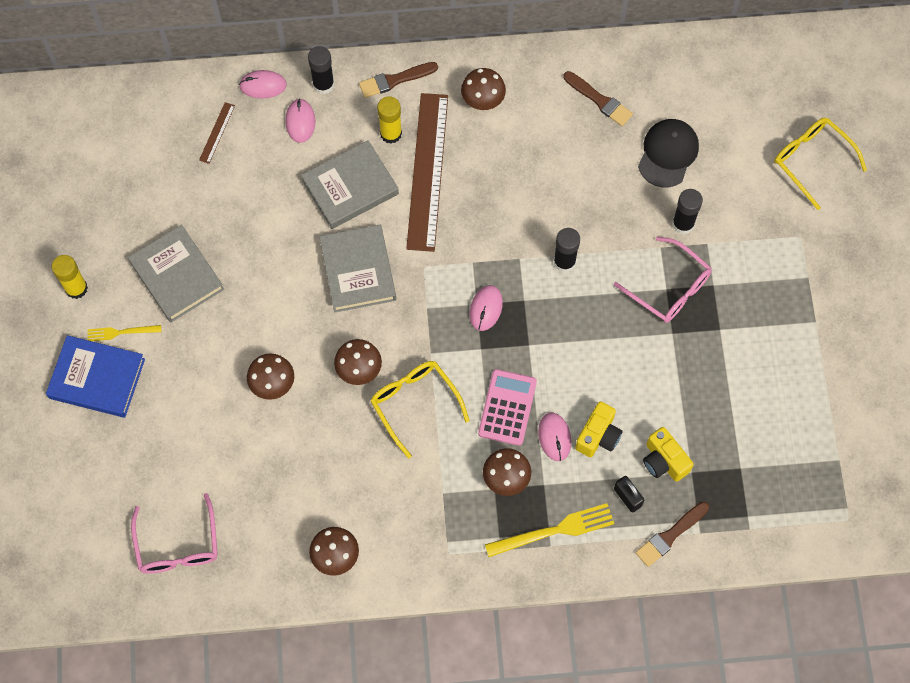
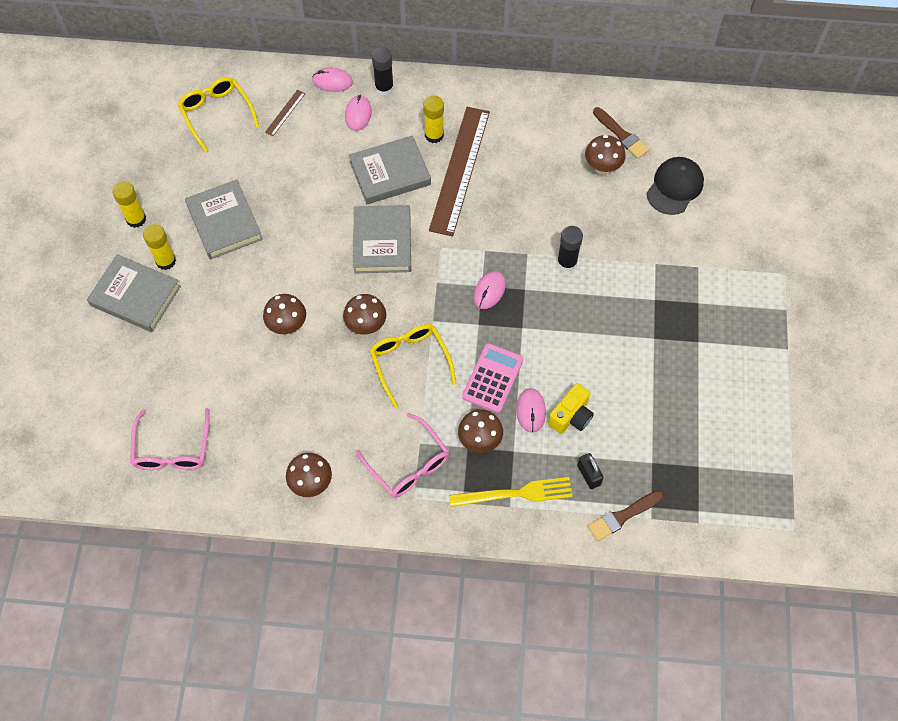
camera: 10 degrees right, 5 degrees down
(97, 378) = (135, 296): blue book -> grey book
(121, 332) = (166, 261): yellow fork -> yellow glue stick
(395, 80) = (446, 93): brown brush -> none
(483, 102) = (519, 121): brown mushroom -> brown mushroom (602, 168)
(664, 461) = (628, 448): yellow camera -> none
(669, 288) = (657, 299): pink glasses -> pink glasses (408, 464)
(683, 224) = (679, 247): black glue stick -> none
(812, 161) = (804, 212): yellow glasses -> yellow glasses (216, 114)

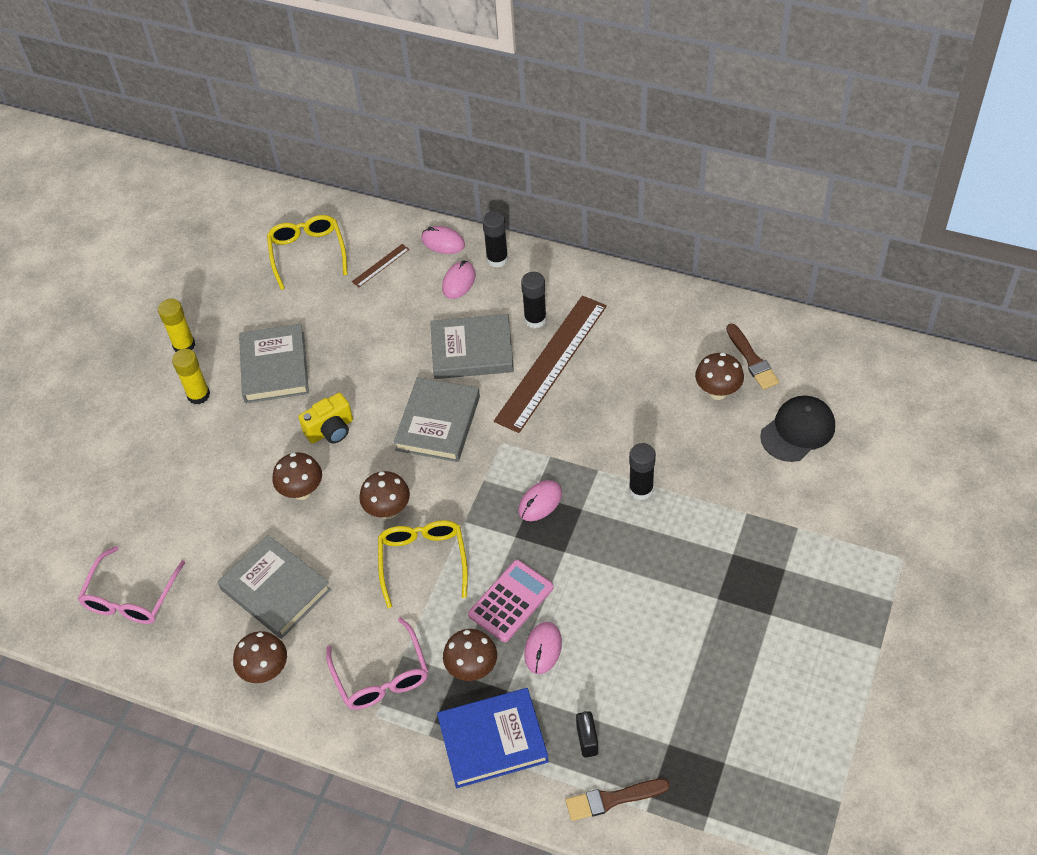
camera: 20 degrees right, 10 degrees down
(135, 296) = (154, 425): grey book -> grey book (276, 589)
(434, 135) = (535, 319): yellow glue stick -> black glue stick
(515, 494) = (493, 740): yellow fork -> blue book
(571, 416) = (588, 666): yellow camera -> yellow camera (331, 430)

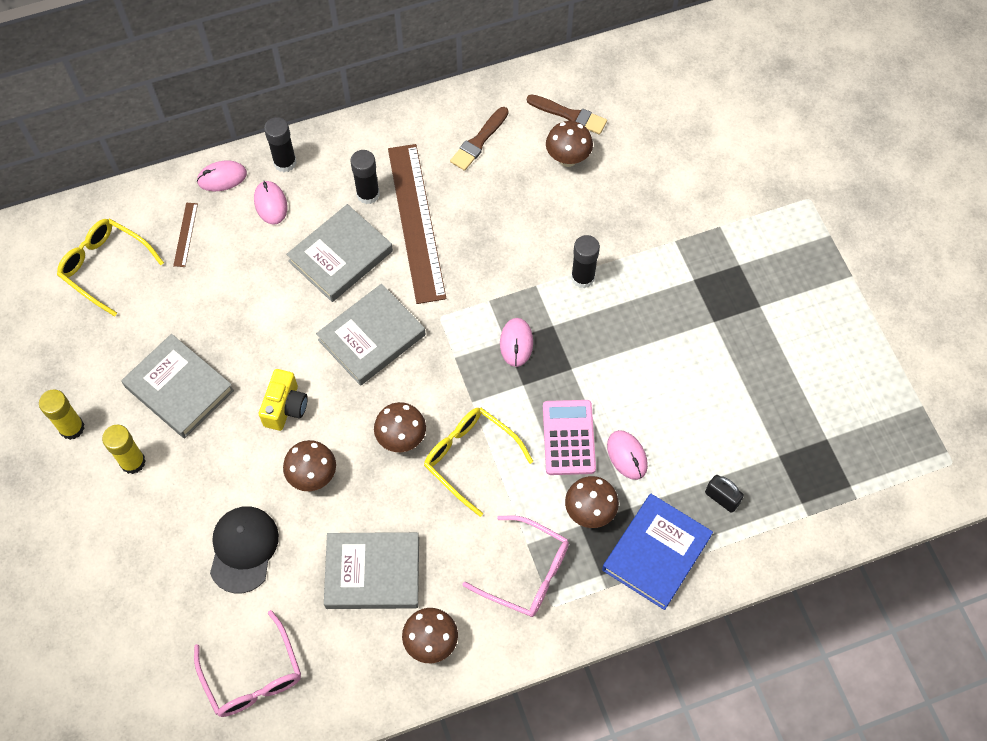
camera: 45 degrees left, 10 degrees up
(438, 423) = (371, 337): grey book -> grey book turned 75 degrees clockwise
(612, 799) = (778, 526): brown brush -> brown brush (479, 141)
(798, 430) = (653, 150): black cap -> black cap (243, 549)

